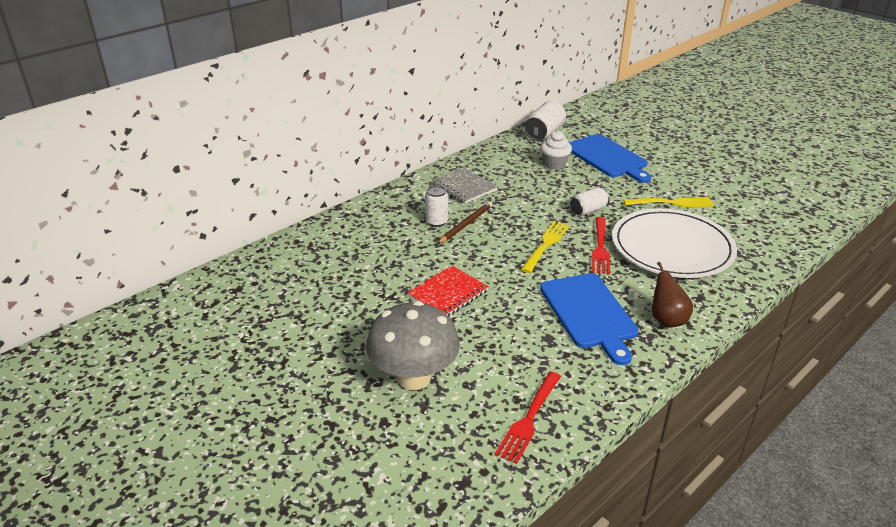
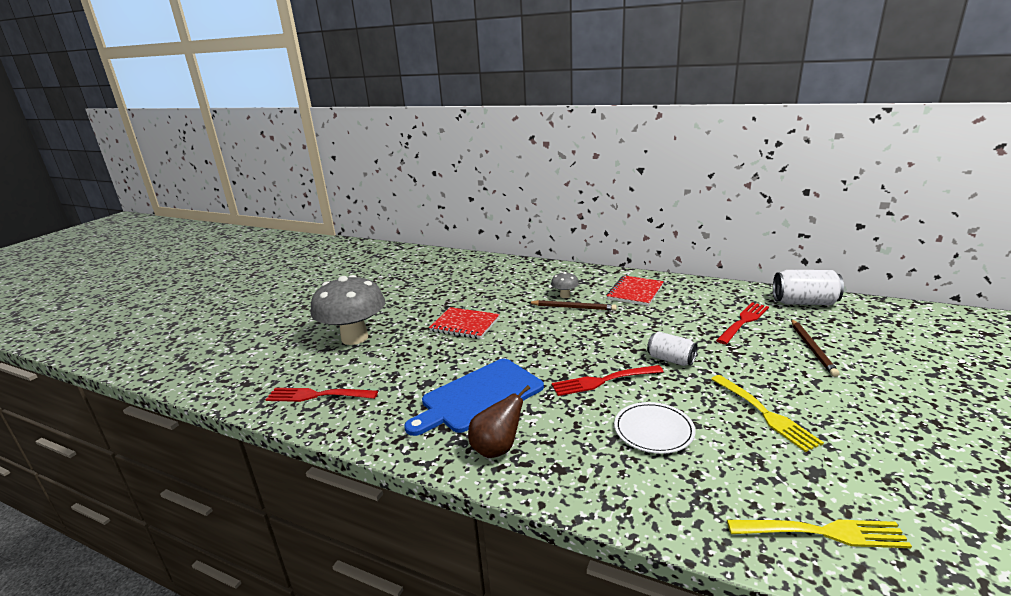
camera: 70 degrees right, 10 degrees down
(436, 222) = (565, 296): white can -> grey mushroom
(464, 187) = (635, 292): grey notebook -> red notebook
(546, 245) = (577, 350): yellow fork -> yellow fork (821, 533)
(554, 164) = (743, 322): white cupcake -> red fork
(607, 157) = (812, 349): blue cutting board -> brown pencil
(672, 247) = (653, 430): white plate -> white plate, size x0.48

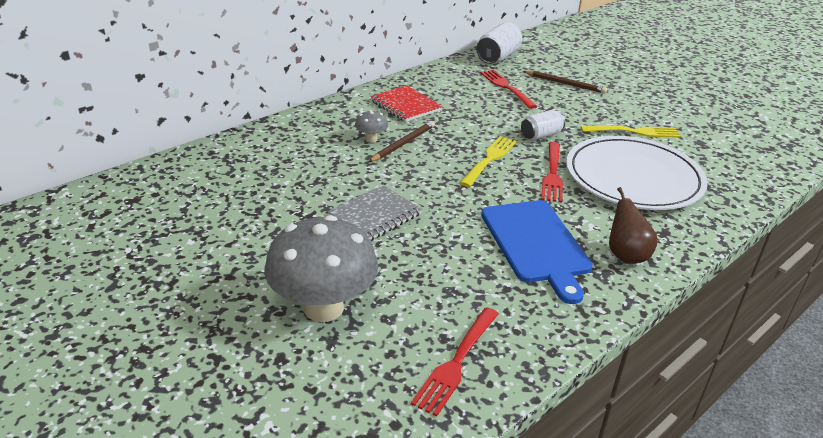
camera: 70 degrees left, 10 degrees up
(465, 325) = (375, 215): red notebook -> grey notebook
(653, 430) = (633, 177): white plate -> white plate, size x2.08
(821, 533) = (753, 164): yellow fork -> yellow fork (489, 160)

